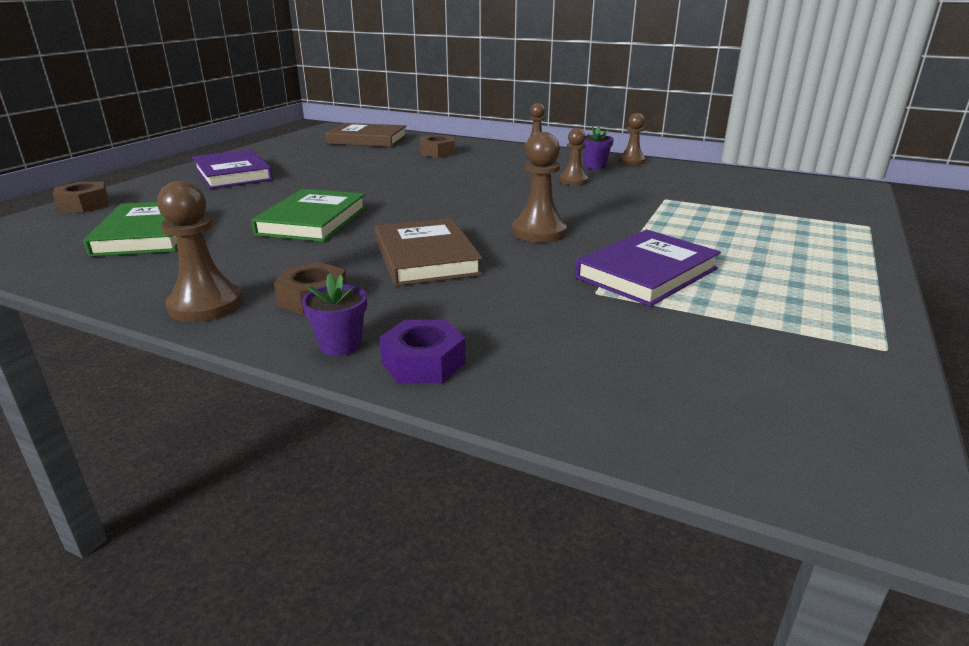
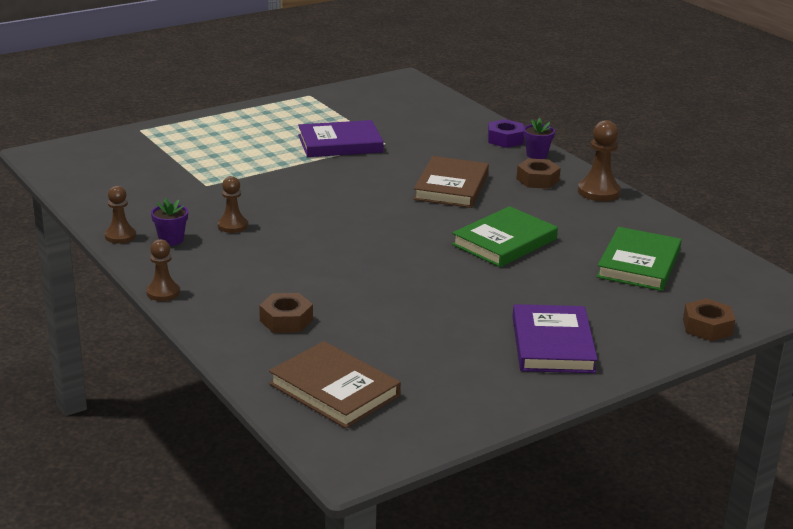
camera: 150 degrees left, 0 degrees up
(539, 232) = (353, 184): brown pawn -> none

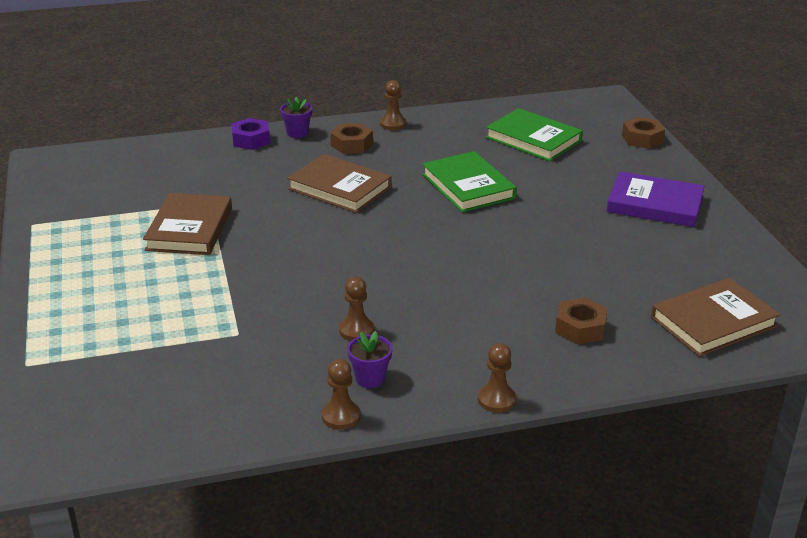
camera: 70 degrees left, 5 degrees up
(340, 144) = (190, 229): purple book -> brown book
(598, 192) = (393, 124): brown pawn -> brown pawn, size x0.66

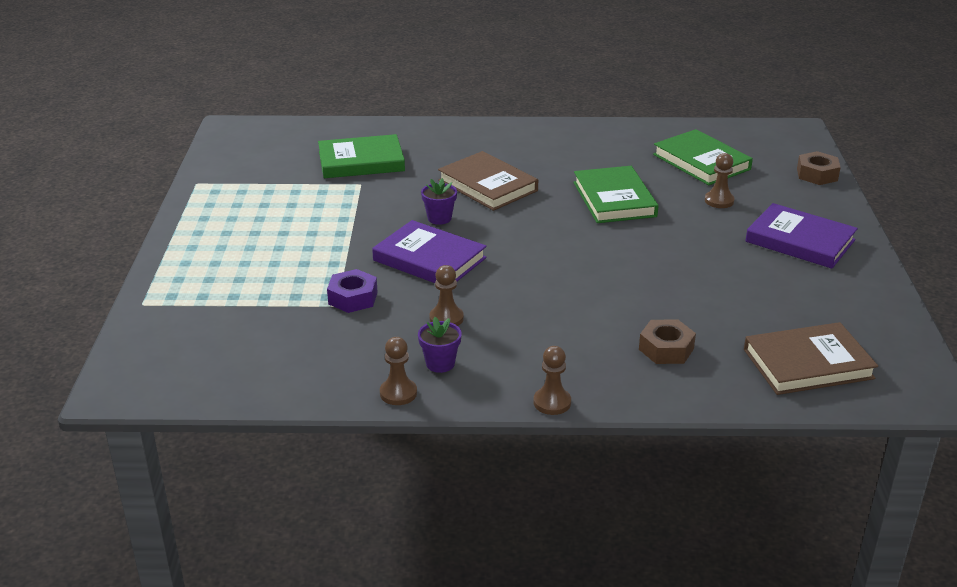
camera: 15 degrees right, 0 degrees up
(190, 229) = (333, 205): brown book -> none
(200, 179) = (361, 161): none -> green book
(251, 140) = (423, 131): purple nut -> purple nut (353, 298)
(297, 133) = (469, 129): purple flower pot -> purple flower pot (439, 218)
(313, 272) = (429, 259): none -> purple book
(351, 144) = (517, 146): brown nut -> none
(393, 124) = (566, 131): brown pawn -> brown pawn (719, 201)

